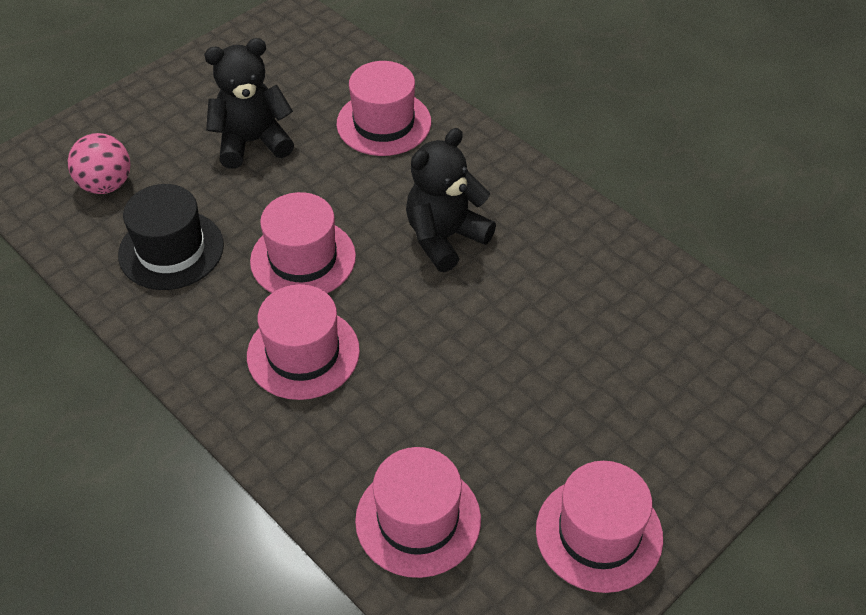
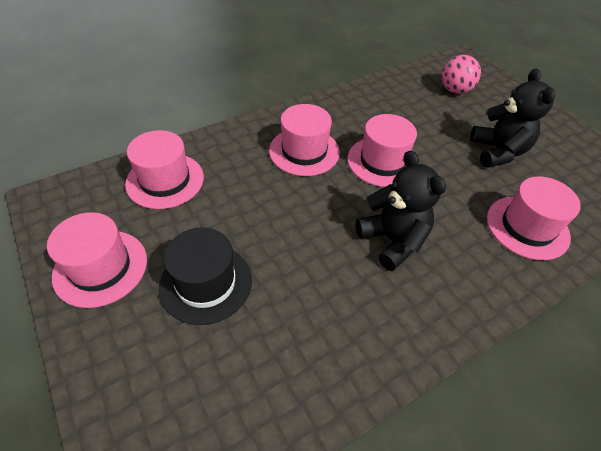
camera: 100 degrees right, 0 degrees up
(171, 250) = (398, 109): black hat -> black hat (206, 283)

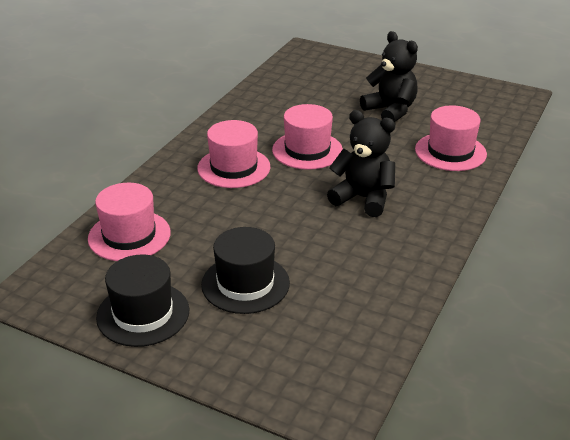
camera: 30 degrees left, 15 degrees down
(100, 267) = (143, 314): pink hat -> black hat
(455, 90) = (319, 77): pink ball -> none

